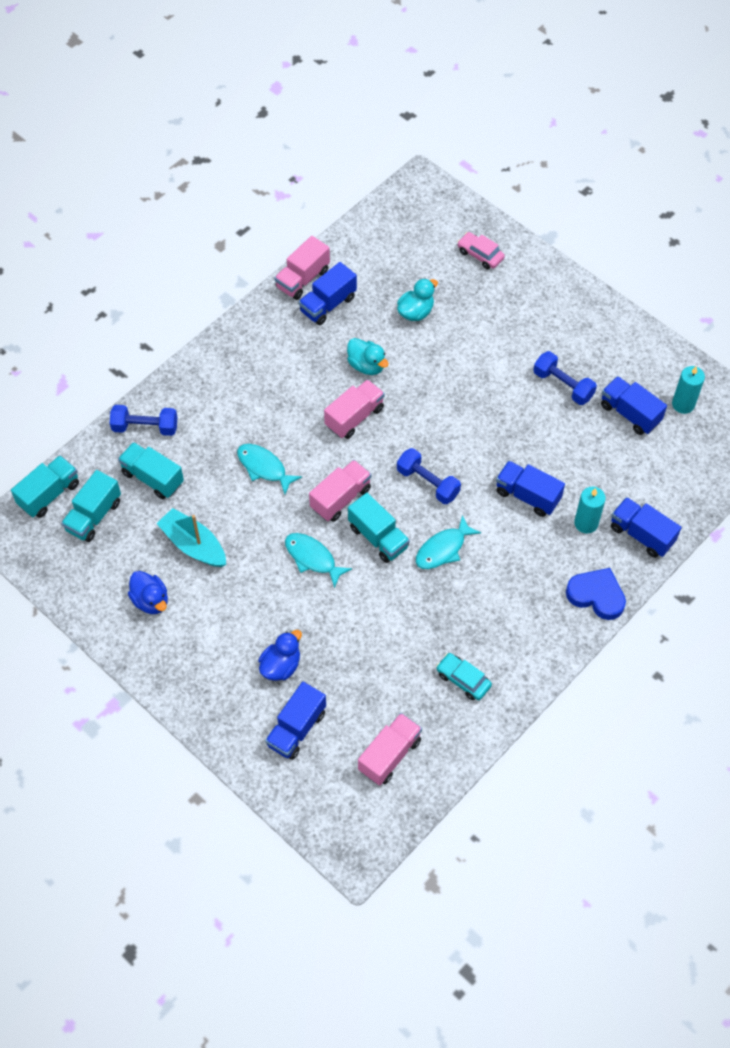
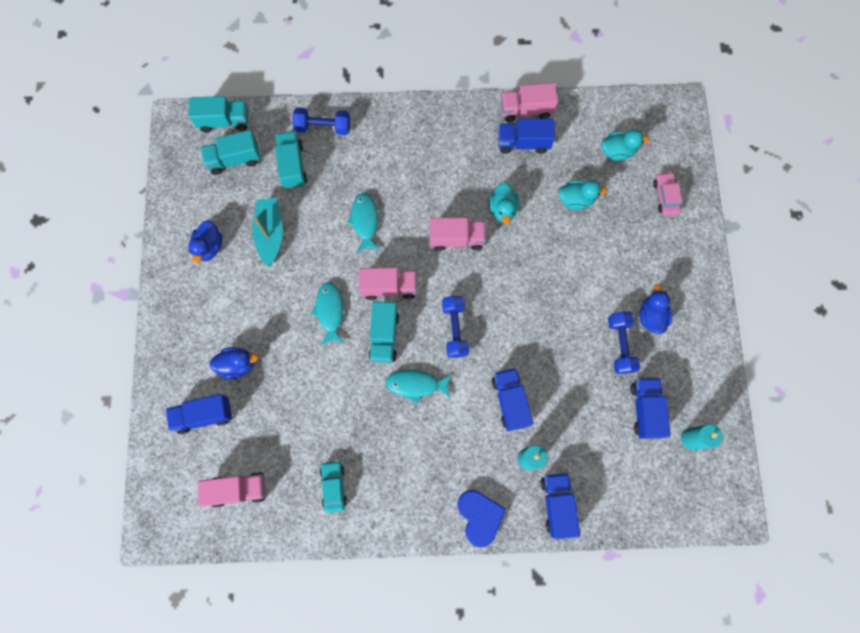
camera: 45 degrees right, 15 degrees up
(145, 427) = (323, 127): blue dumbbell -> blue dumbbell turned 45 degrees counterclockwise
(408, 252) = (617, 151): none -> turquoise duck
(563, 346) = (651, 316): none -> blue duck

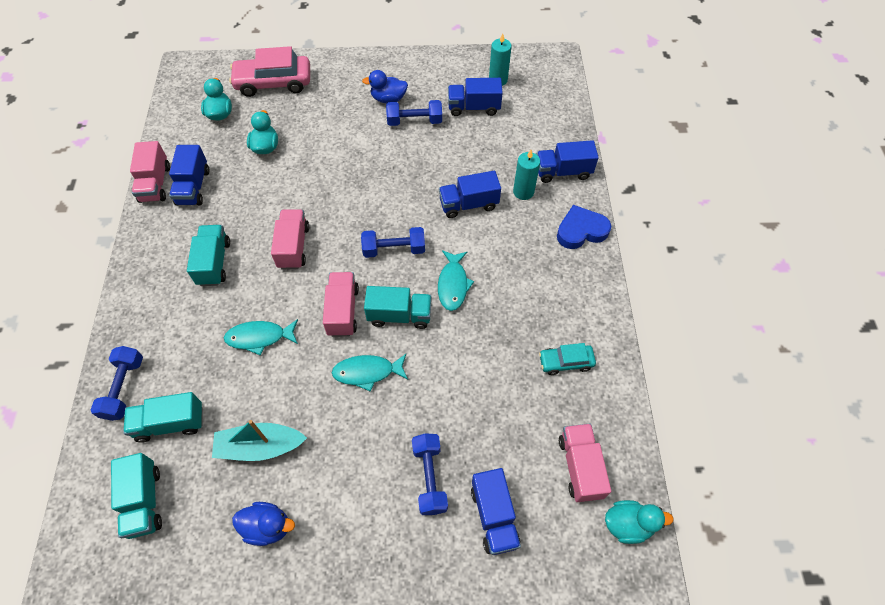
camera: 90 degrees left, 15 degrees down
(224, 121) = (81, 520): turquoise truck -> turquoise truck (214, 263)
(237, 364) = (429, 477): blue duck -> blue dumbbell
(503, 209) = (266, 206): turquoise duck -> turquoise duck (628, 524)
(665, 197) = (273, 83): pink car -> pink car, size x1.85

